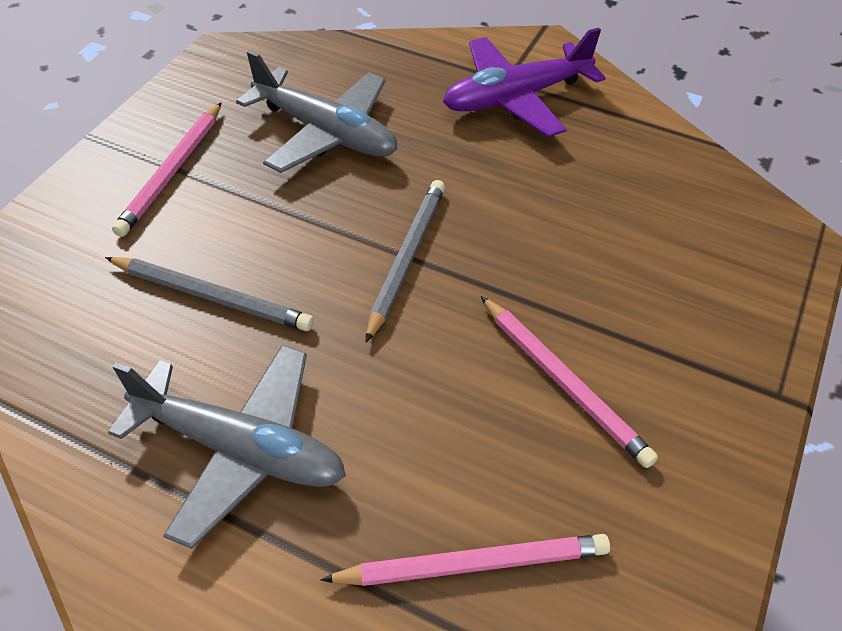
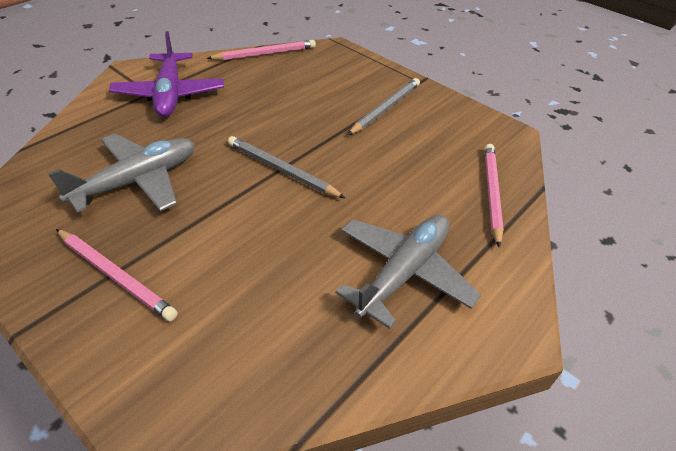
camera: 75 degrees left, 5 degrees down
(211, 297) = (269, 269): grey pencil -> grey pencil (385, 108)
(563, 382) = (394, 137): pink pencil -> pink pencil (265, 54)

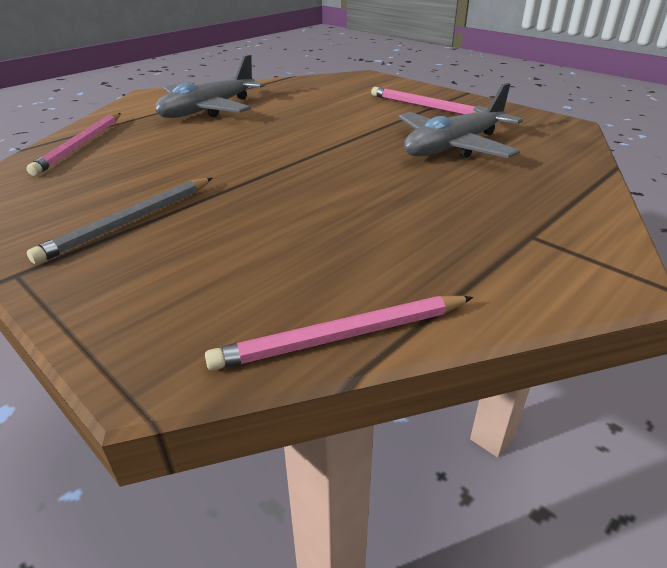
camera: 175 degrees left, 10 degrees down
(170, 94) = (494, 233): purple plane -> none
(282, 170) = (301, 156): grey pencil -> none

